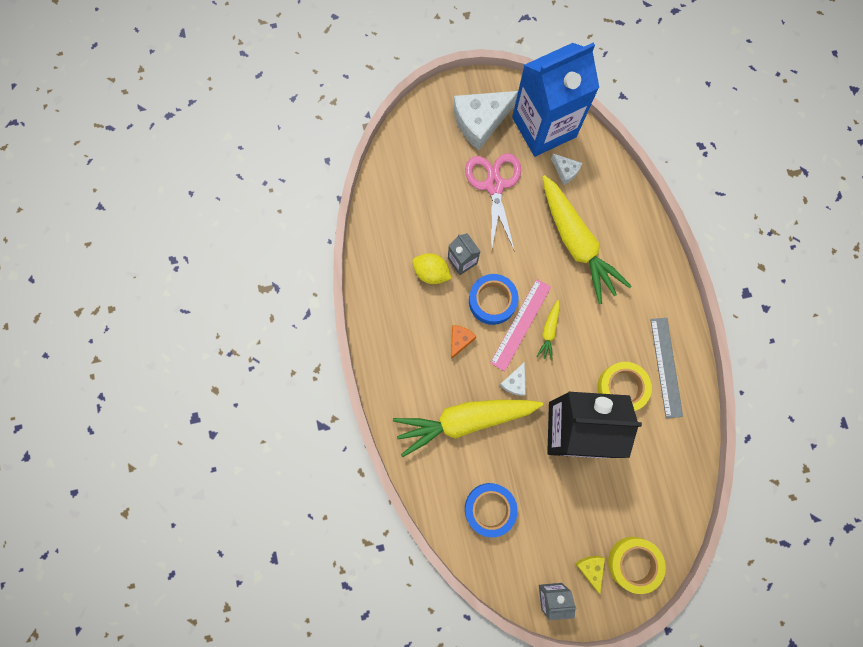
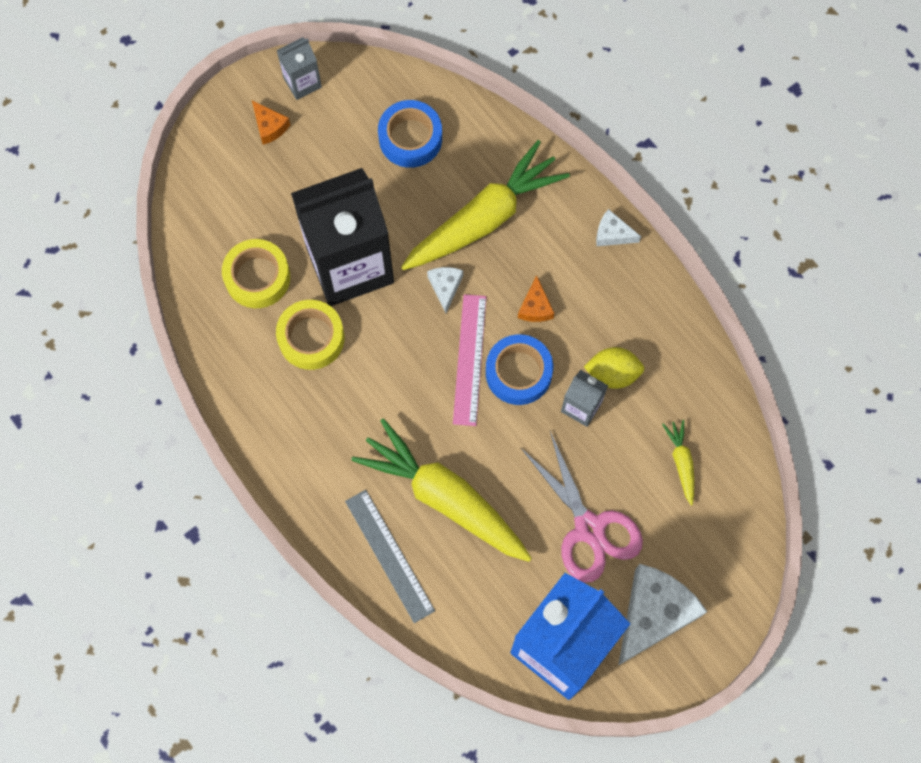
camera: 155 degrees right, 5 degrees down
(549, 331) = (430, 366): yellow carrot -> yellow carrot (681, 462)
(565, 171) = (503, 594): white cheese -> white cheese (612, 234)
(590, 569) = (269, 126): yellow cheese -> orange cheese
(633, 563) = (223, 152): yellow tape -> yellow tape (257, 277)
(666, 367) = (265, 388): grey ruler -> grey ruler (389, 555)

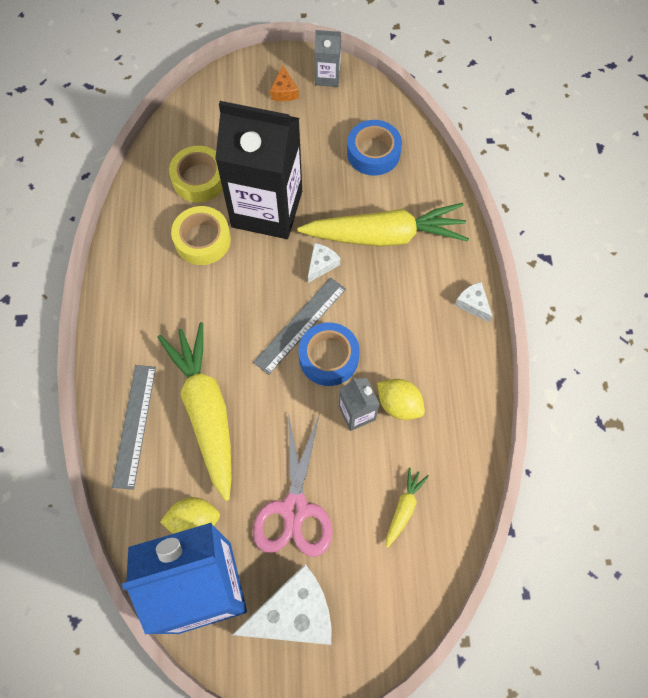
camera: 35 degrees right, 5 degrees down
(469, 359) = (300, 325): pink ruler -> grey ruler
(510, 599) = (194, 521): none -> yellow lemon
(535, 307) = (376, 319): orange cheese -> none

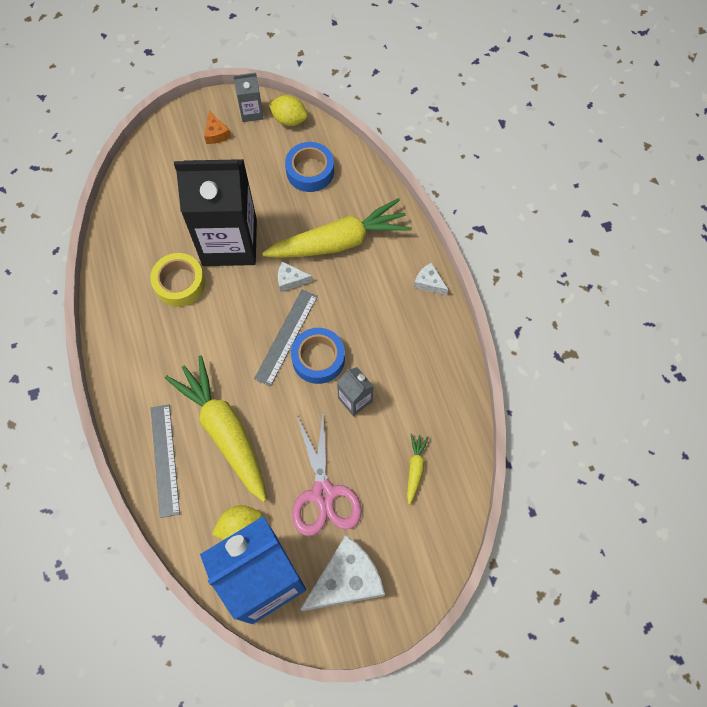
camera: 15 degrees left, 0 degrees up
(199, 179) = (161, 230): yellow tape -> none
(321, 264) = (291, 280): white cheese -> white cheese turned 105 degrees counterclockwise
(399, 404) = (388, 383): yellow lemon -> yellow lemon (289, 120)

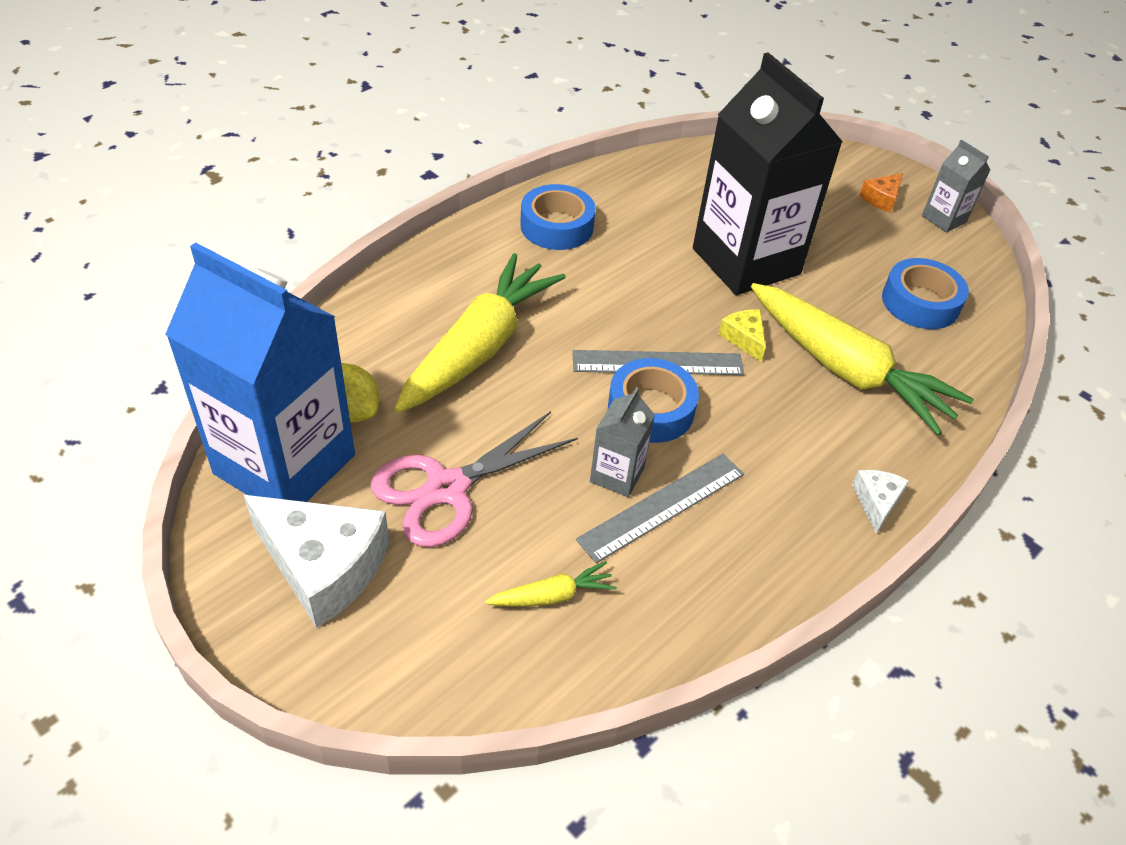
camera: 60 degrees right, 20 degrees down
(139, 335) = (557, 226): none -> blue tape
(164, 459) = (407, 304): grey ruler -> grey ruler (662, 506)
(180, 283) = (652, 237): yellow tape -> none
(289, 120) = (972, 256): yellow lemon -> none
(291, 280) = (744, 338): white cheese -> yellow cheese

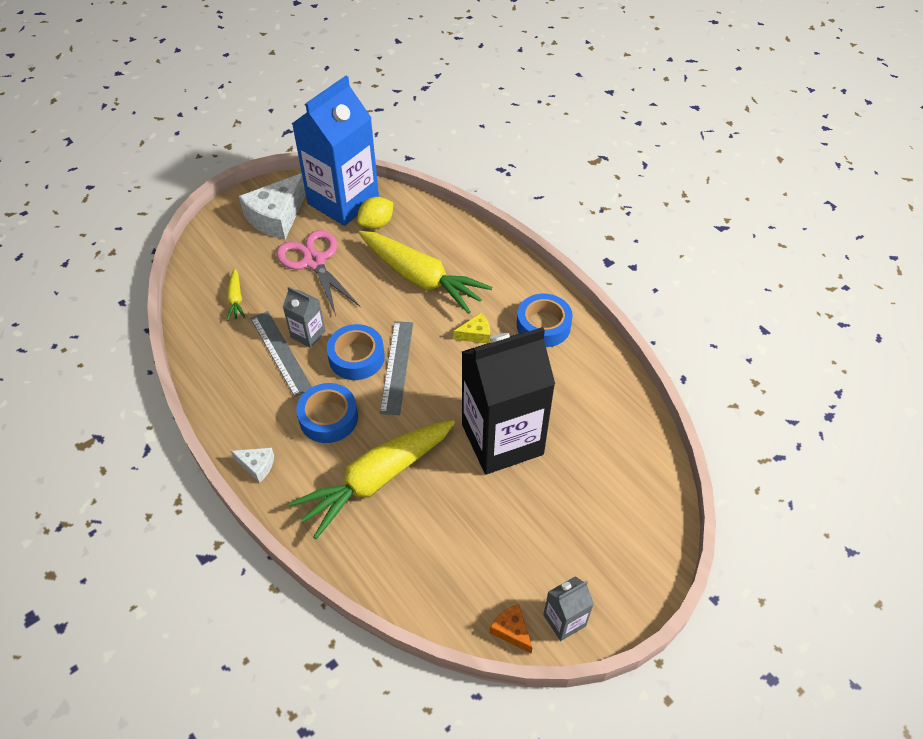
camera: 100 degrees right, 5 degrees up
(744, 338) = (415, 421): yellow cheese -> yellow cheese (476, 334)
(881, 199) = (593, 570): orange cheese -> orange cheese (511, 631)
(920, 302) = (447, 558): blue tape -> blue tape (328, 418)

